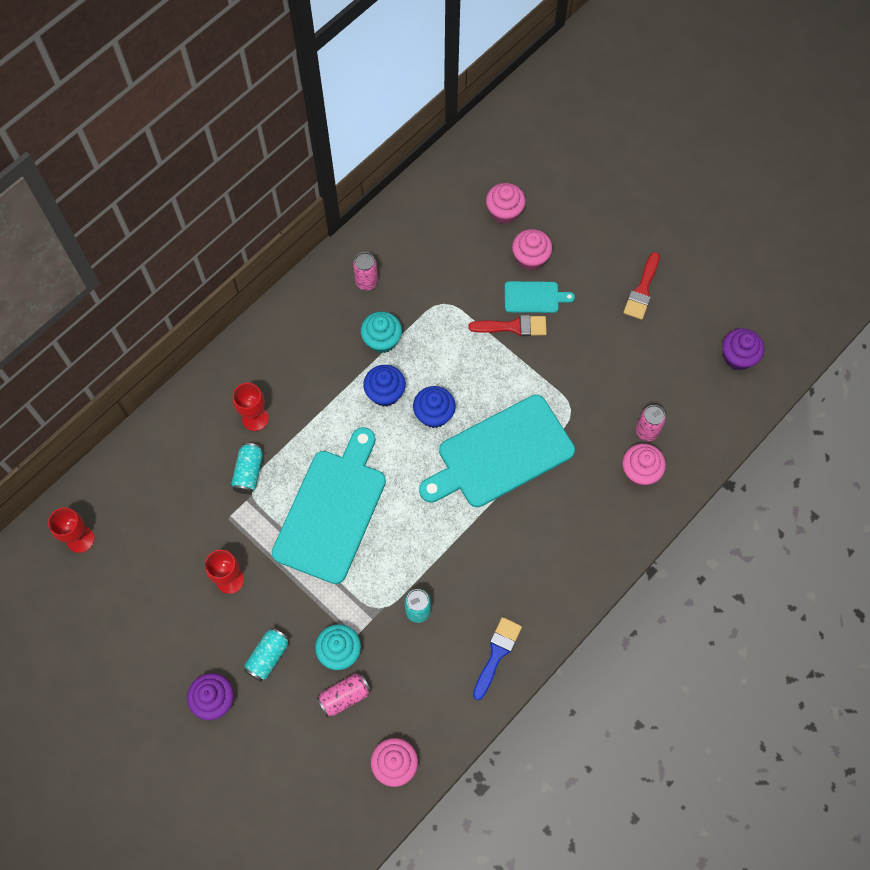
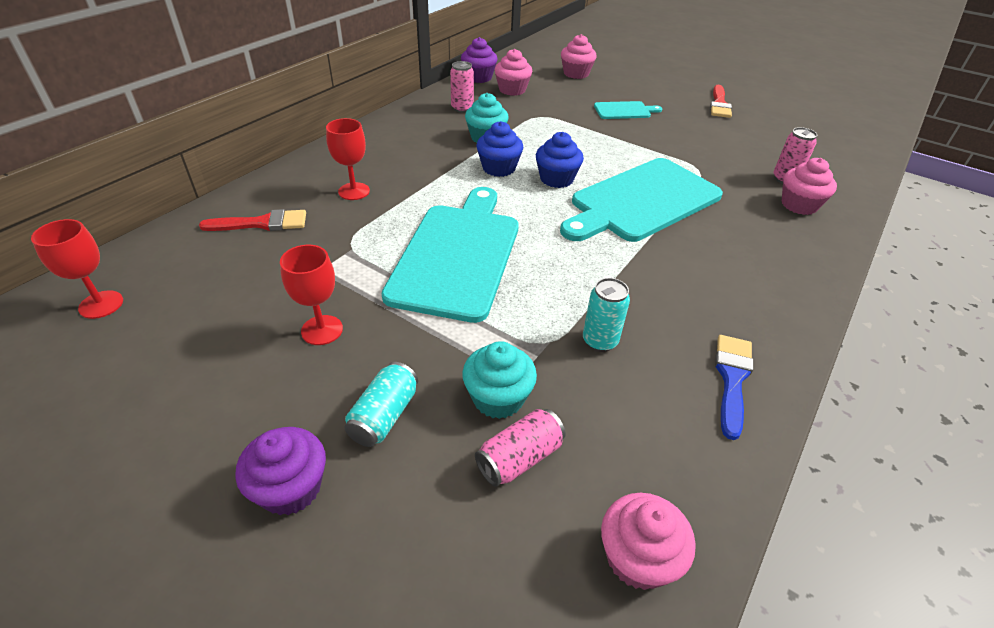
camera: 10 degrees left, 25 degrees down
(249, 472) = (347, 231): turquoise can -> none
(513, 326) = (613, 126): red brush -> red brush (262, 223)
(530, 258) = (610, 93): pink cupcake -> pink cupcake (512, 90)
(738, 357) = (833, 133): purple cupcake -> purple cupcake (478, 77)

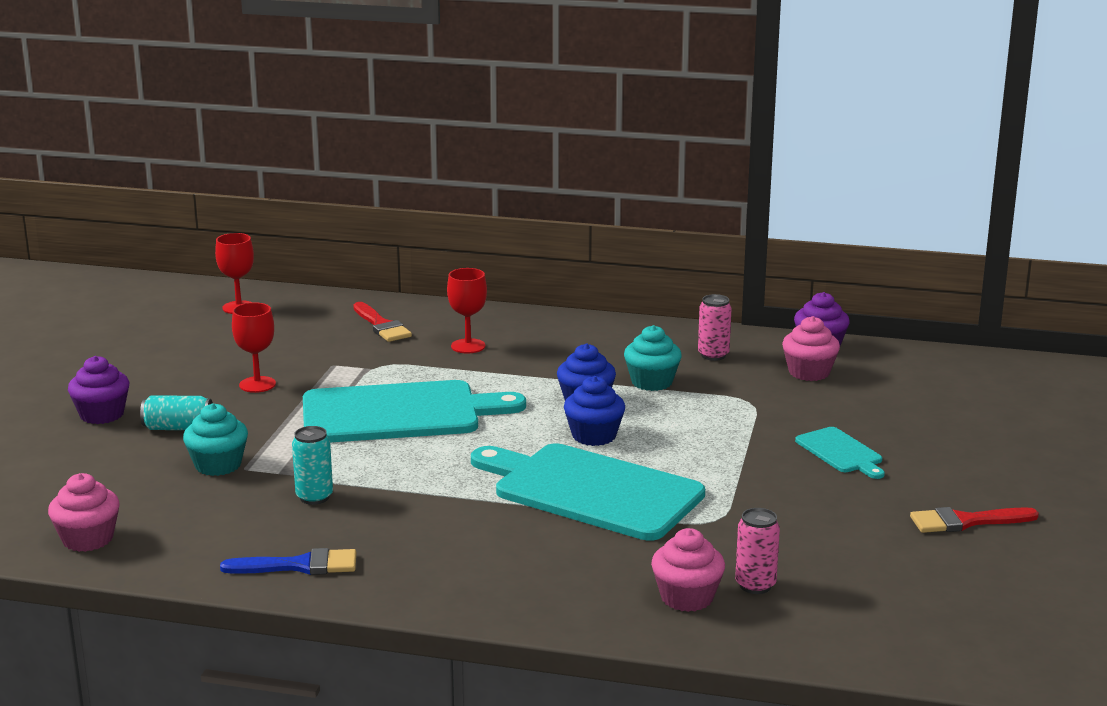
camera: 70 degrees right, 20 degrees down
(519, 458) = (160, 484): pink can -> none
(576, 74) = (928, 403): pink cupcake -> none

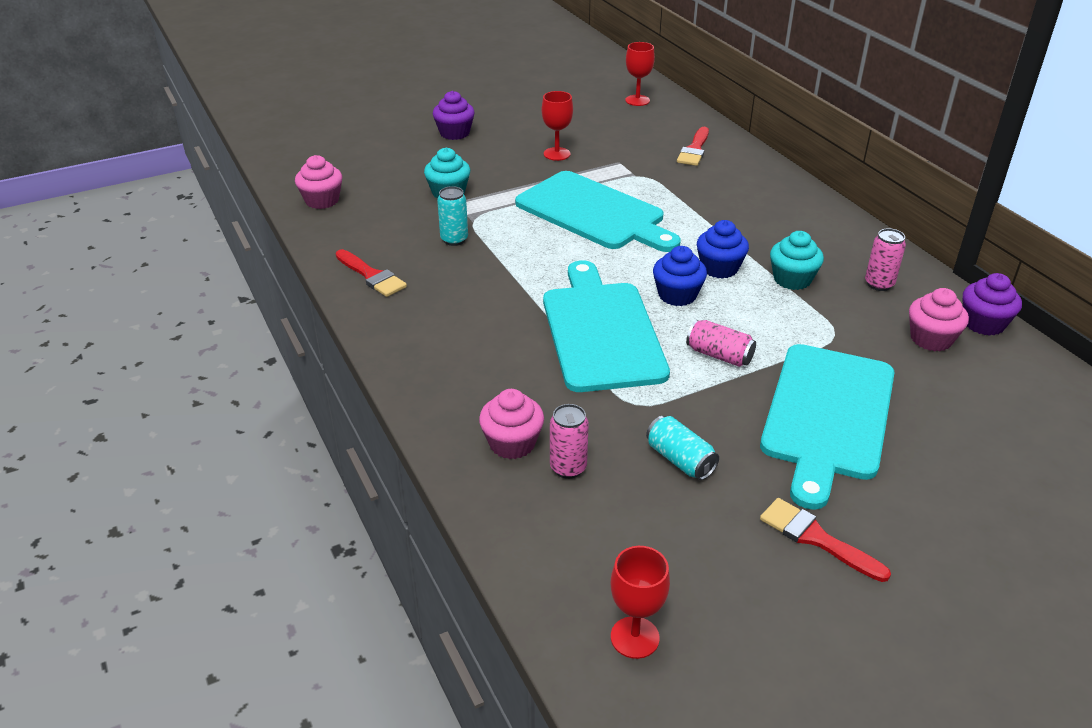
camera: 50 degrees right, 15 degrees up
(178, 428) = (472, 160): turquoise can -> turquoise can (680, 460)
(299, 566) = (372, 276): blue brush -> red brush
(468, 346) = (720, 189): red goblet -> red goblet (634, 637)
(704, 457) = (719, 355): none -> pink can
(841, 452) = (828, 416): turquoise cutting board -> turquoise cutting board, size x2.16

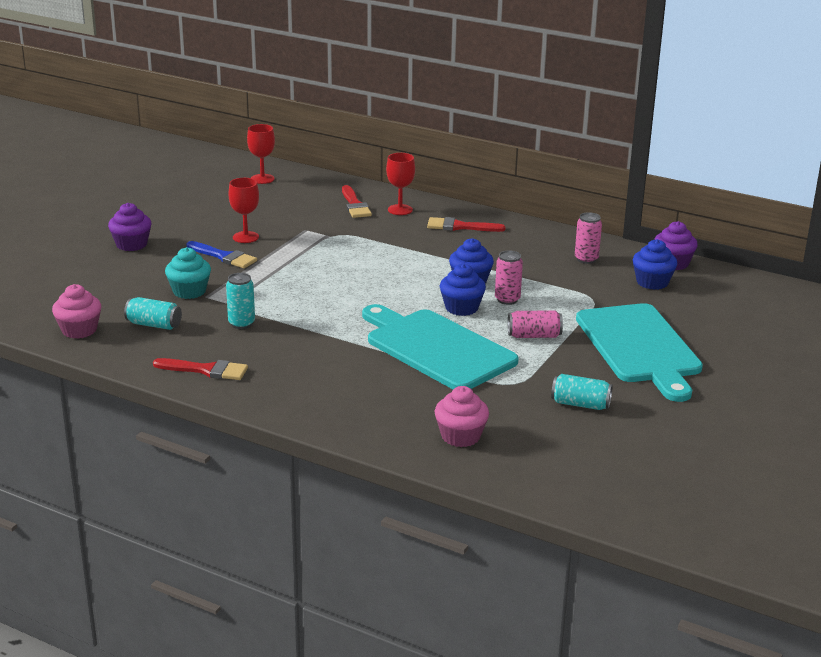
camera: 35 degrees left, 10 degrees down
(383, 215) = (154, 325): none -> turquoise can
(516, 168) = (224, 257): none -> blue brush
(568, 468) = (515, 436): pink can -> pink can (507, 300)
(594, 213) = (331, 271): turquoise cutting board -> none
(634, 637) = (664, 504): red goblet -> red goblet (400, 210)
(792, 279) = (527, 273): turquoise cupcake -> none
(816, 538) = (705, 414): red brush -> red brush (460, 227)
(931, 339) = (652, 282): pink cupcake -> blue cupcake

